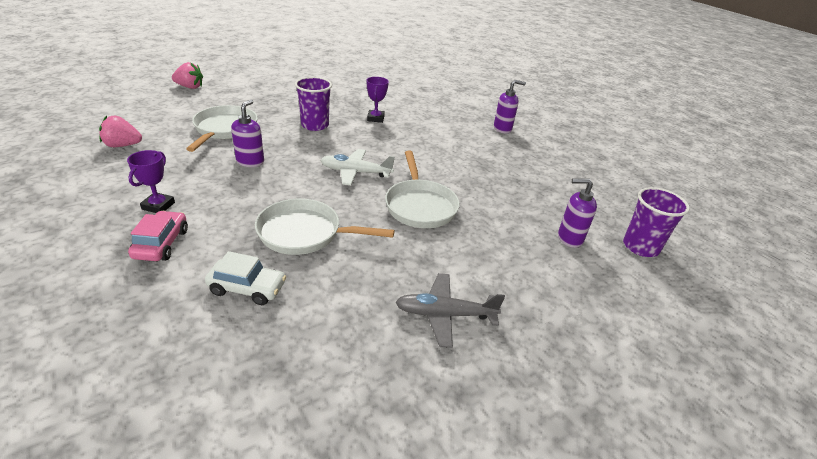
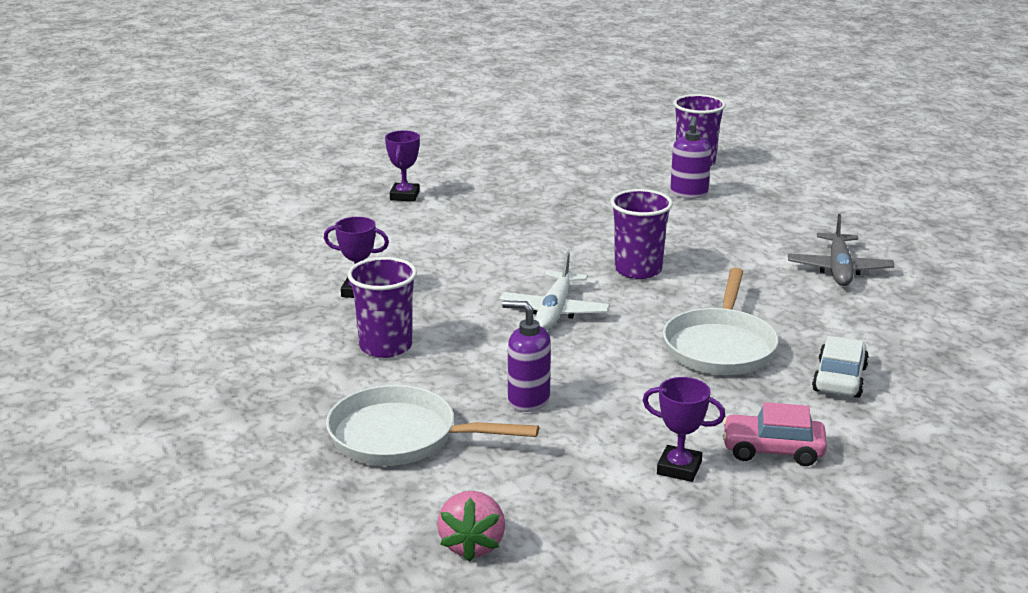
camera: 80 degrees left, 10 degrees down
(190, 87) = (159, 508): pink strawberry -> none
(420, 206) = (638, 270): white pan -> purple cup
(502, 129) = (404, 196): purple soap dispenser -> purple trophy

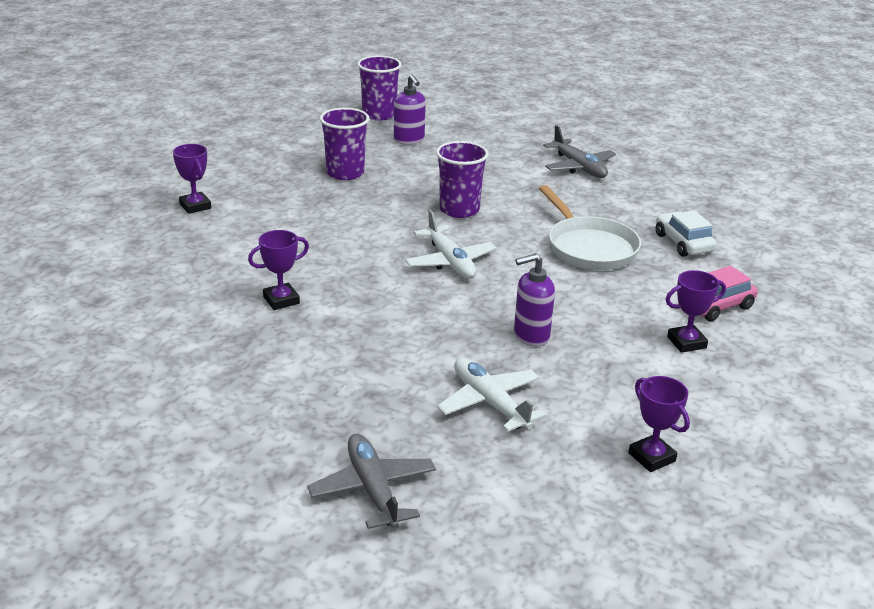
camera: 40 degrees left, 5 degrees up
(207, 458) = (373, 489): none -> grey plane
(386, 346) = (371, 337): purple cup -> purple cup (345, 173)
(401, 437) = (489, 402): white pan -> white plane
(472, 545) = (651, 457): pink strawberry -> purple trophy

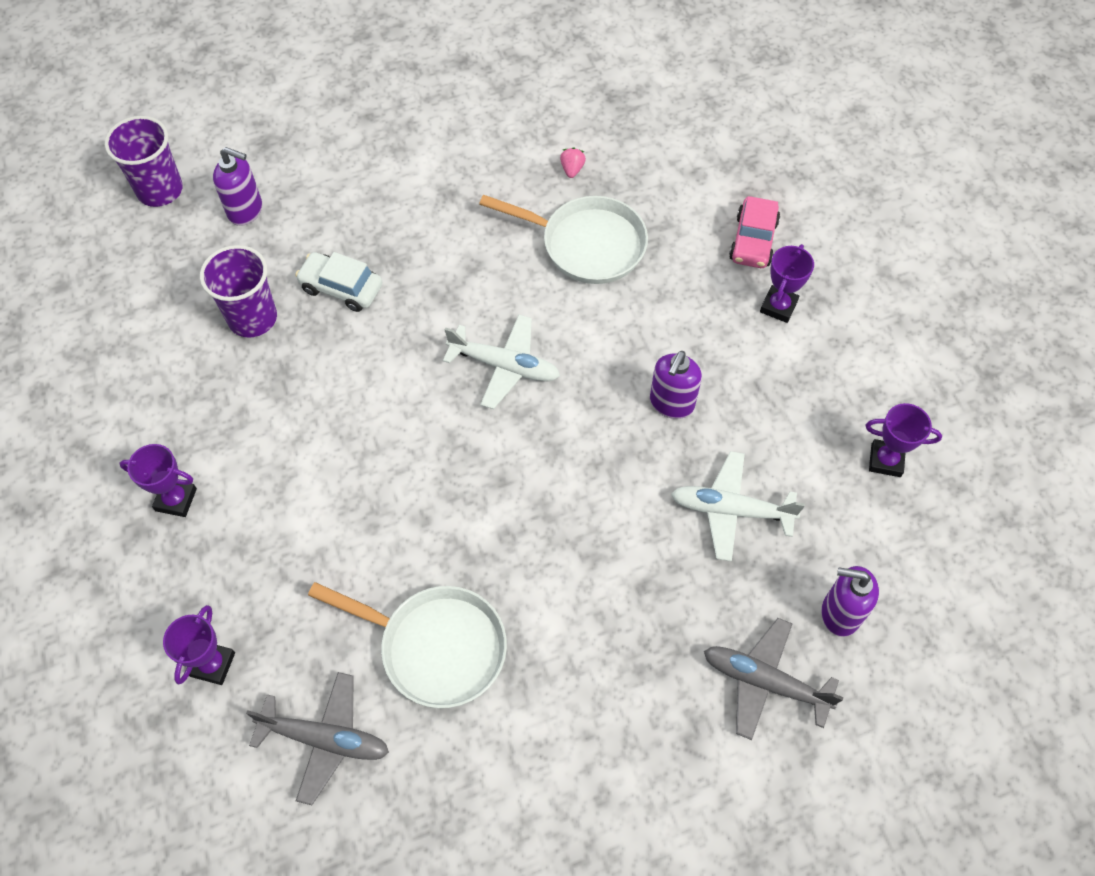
camera: 45 degrees left, 30 degrees up
(213, 333) = (436, 647): none -> white pan
(281, 300) = (434, 550): purple trophy -> purple trophy (212, 664)
(459, 210) = (424, 284): purple cup -> none
(484, 500) = (839, 613): none -> purple soap dispenser
(579, 167) = (450, 127): grey plane -> grey plane (325, 739)
(631, 217) = (572, 169): none -> pink strawberry
(683, 243) = (647, 174): white car -> white car (341, 288)

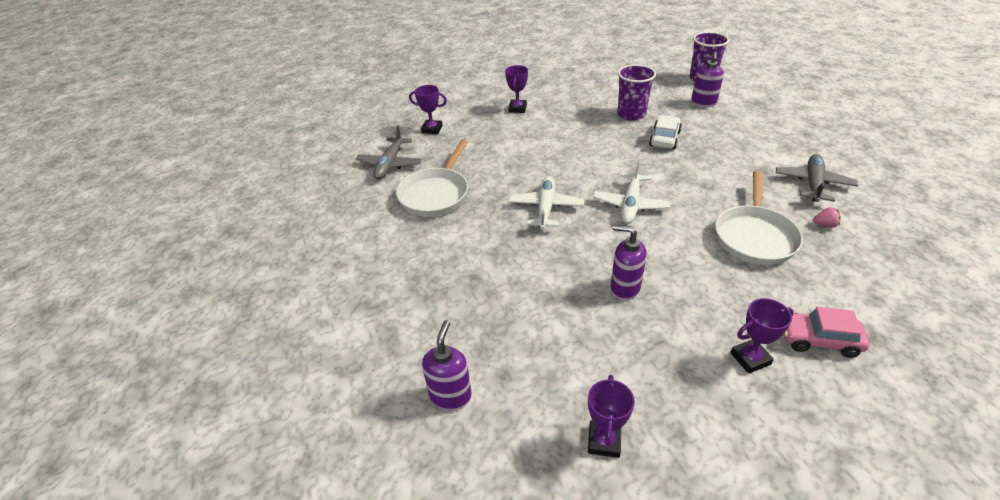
camera: 90 degrees right, 20 degrees down
(730, 510) = (537, 324): white plane -> white plane (545, 208)
(764, 681) = (399, 344): grey plane -> grey plane (813, 183)
(778, 306) = (750, 358): purple trophy -> purple trophy turned 45 degrees counterclockwise

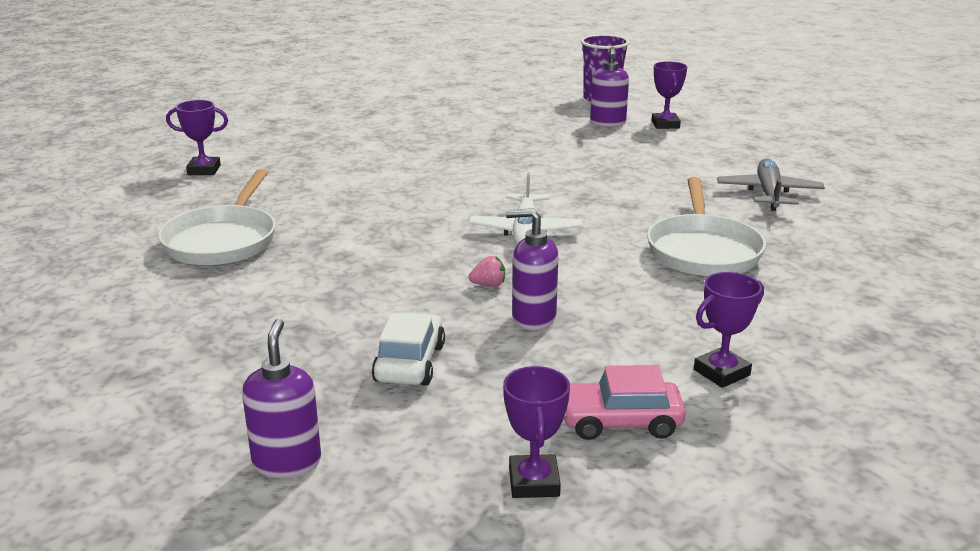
camera: 15 degrees left, 15 degrees down
(390, 164) = (140, 212): grey plane -> none
(517, 108) = (337, 141): purple trophy -> purple trophy (665, 124)
(545, 208) = (400, 243): white plane -> none
(631, 114) = (509, 139): purple cup -> none
(664, 139) = (560, 161): white car -> white car (409, 363)
(818, 340) = (806, 345): pink car -> pink car (620, 422)
(824, 225) = (791, 232): pink strawberry -> pink strawberry (488, 285)

